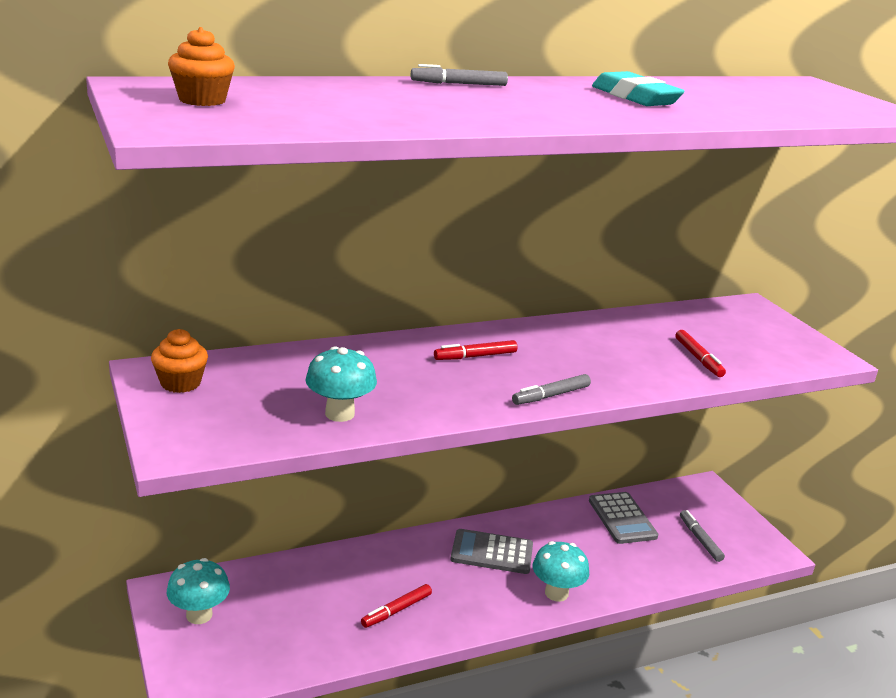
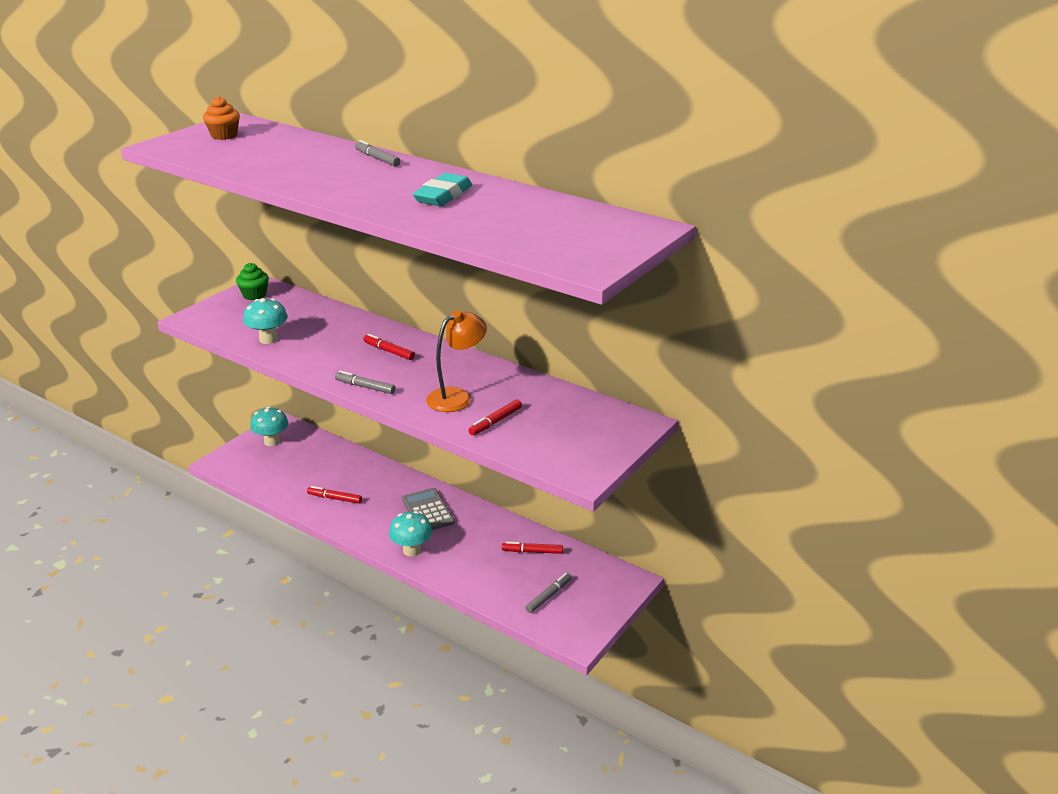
camera: 60 degrees right, 5 degrees up
(180, 383) = (254, 295): orange cupcake -> green cupcake
(622, 518) = (532, 551): grey calculator -> red marker
(626, 358) = (457, 397): none -> orange lamp

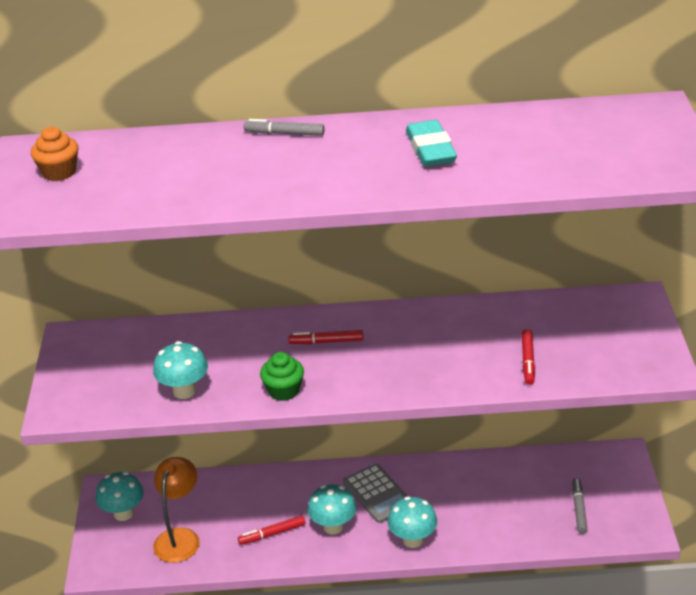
camera: 35 degrees left, 5 degrees up
(254, 295) = (85, 350): green cupcake -> green cupcake (283, 390)
(365, 387) = (362, 390): grey marker -> none
(375, 515) = (333, 527): none -> turquoise mushroom
(428, 511) = (377, 494): grey calculator -> grey calculator turned 150 degrees counterclockwise
(457, 397) = (459, 355): orange lamp -> orange lamp (180, 537)
(532, 551) = (516, 477): red marker -> none

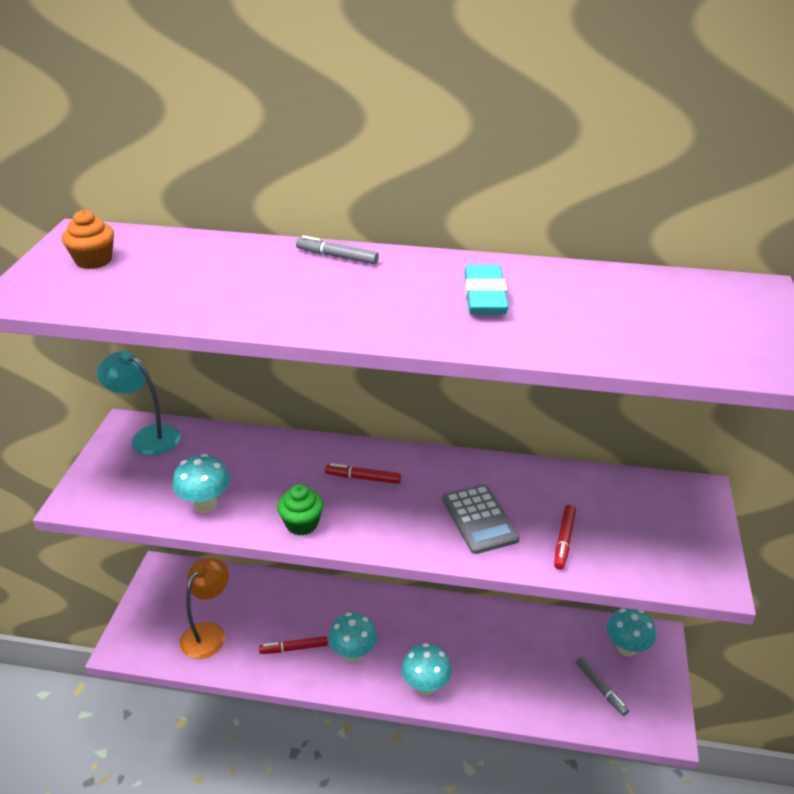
camera: 10 degrees right, 0 degrees up
(97, 342) = (147, 437): none -> turquoise lamp
(123, 513) = (167, 596): turquoise mushroom -> turquoise mushroom (626, 648)
(377, 494) = (405, 627): grey calculator -> grey calculator (479, 519)
(579, 509) = (600, 688): grey marker -> grey marker turned 135 degrees clockwise

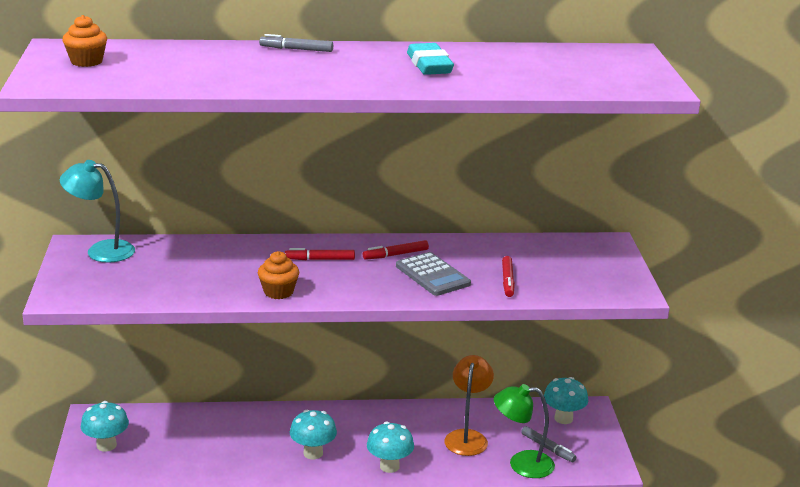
camera: 15 degrees left, 10 degrees down
(205, 504) = (183, 288): turquoise mushroom -> turquoise mushroom (106, 445)
(208, 633) = (163, 456): orange lamp -> orange lamp (467, 437)
(294, 648) = (253, 457): red marker -> red marker (396, 255)
(302, 523) = (278, 292): green cupcake -> orange cupcake
(567, 707) = (521, 464): none -> green lamp

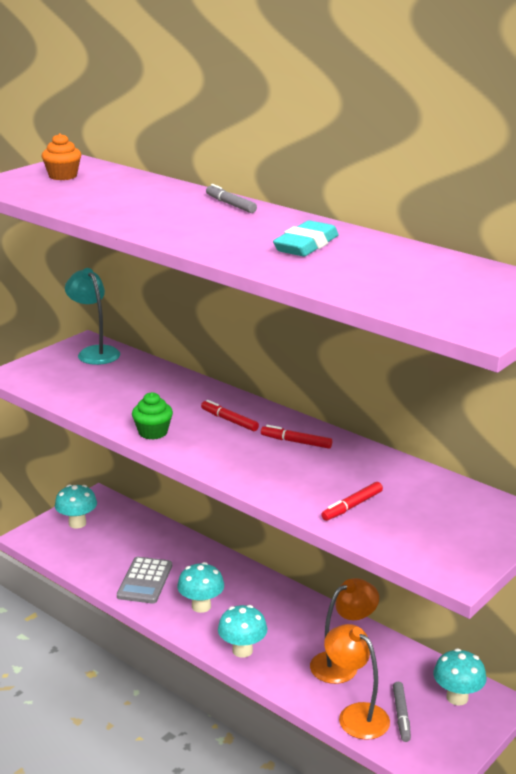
camera: 45 degrees right, 0 degrees up
(278, 292) = (153, 432): orange cupcake -> green cupcake
(432, 275) = (295, 472): grey calculator -> grey calculator (145, 581)
(521, 464) = (355, 715): green lamp -> orange lamp

